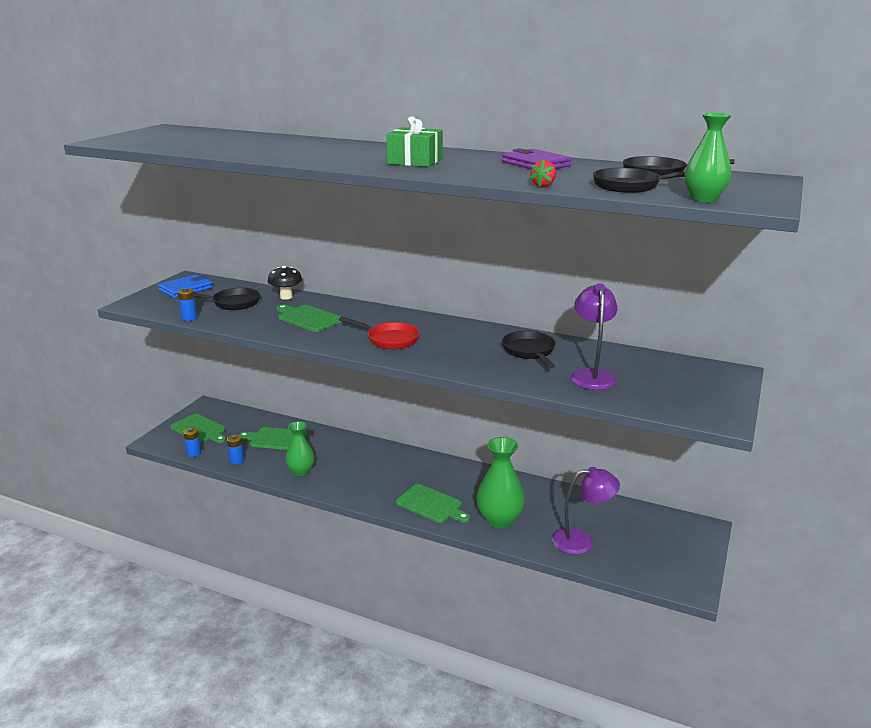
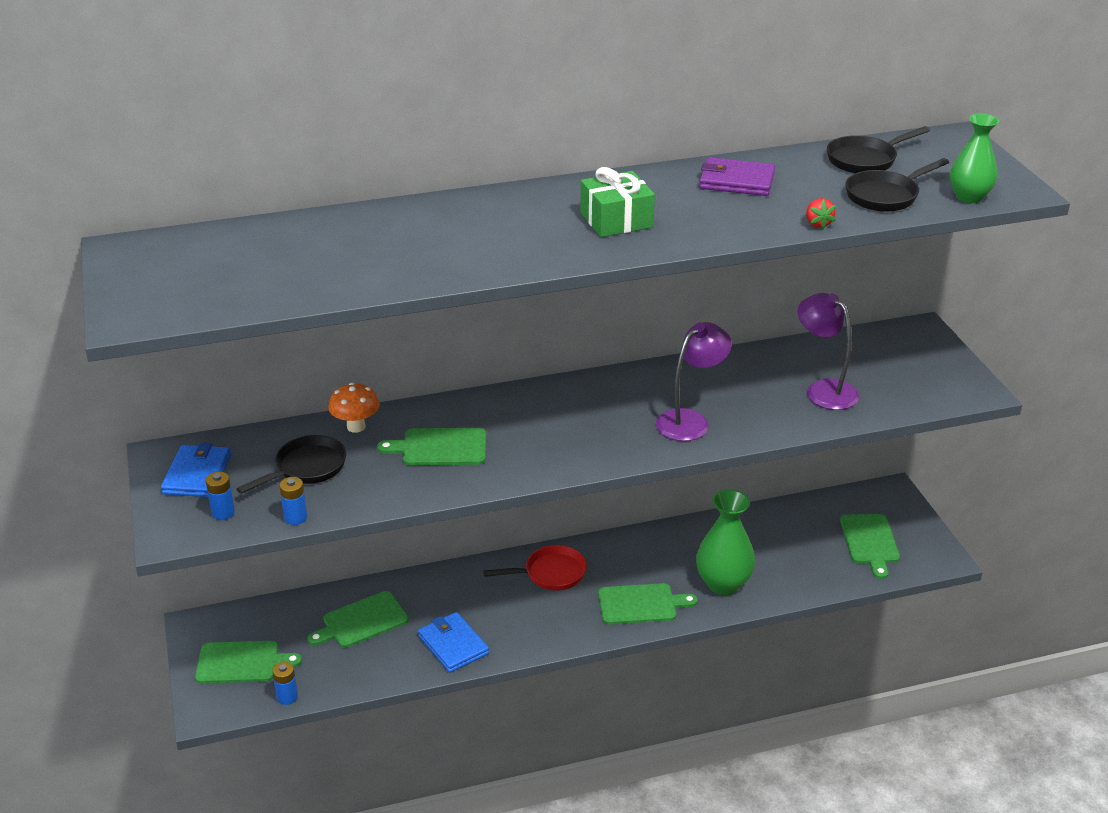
camera: 40 degrees left, 10 degrees up
(237, 461) = (357, 675): blue battery -> blue battery (223, 512)
(286, 297) = (356, 427): black mushroom -> orange mushroom
(301, 471) = (453, 645): green vase -> blue wallet
(389, 339) = (579, 435): red pan -> red pan (550, 573)
(529, 352) = (733, 385): black pan -> none
(581, 541) = (816, 564): purple lamp -> purple lamp (690, 420)
(643, 548) = (870, 542): none -> green cutting board

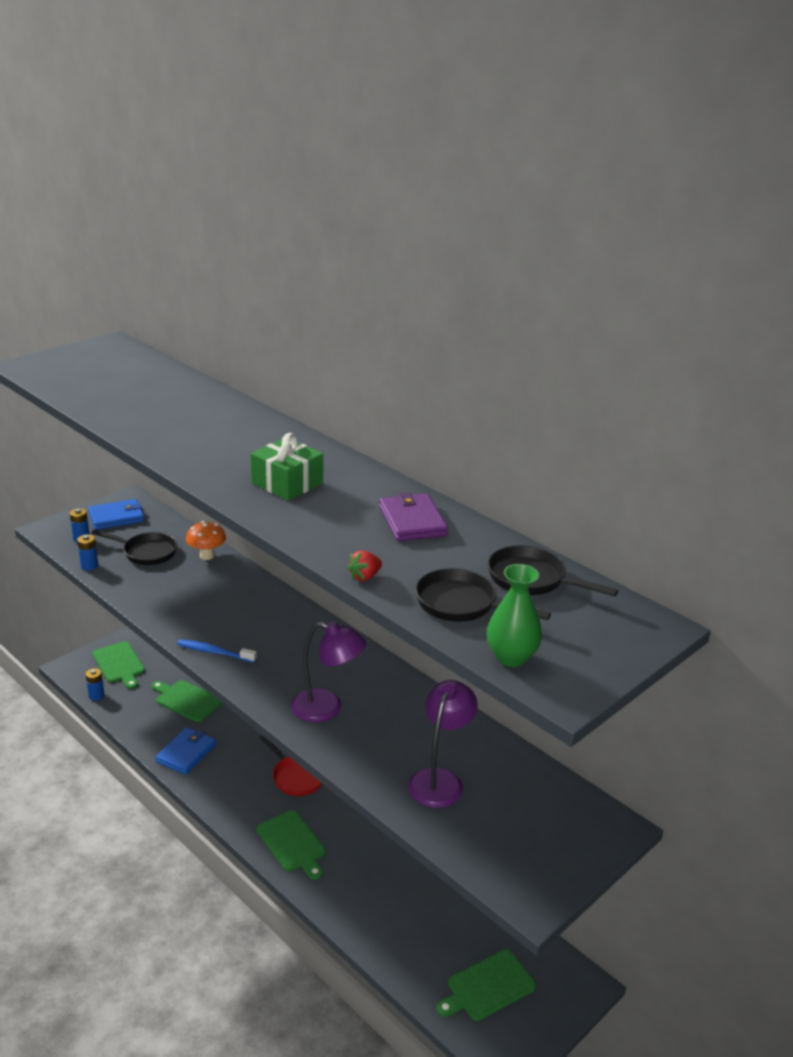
camera: 60 degrees right, 5 degrees down
(440, 448) = (204, 597): green cutting board -> none
(549, 464) = (215, 652): none -> blue toothbrush
(723, 583) = (352, 889): green vase -> none

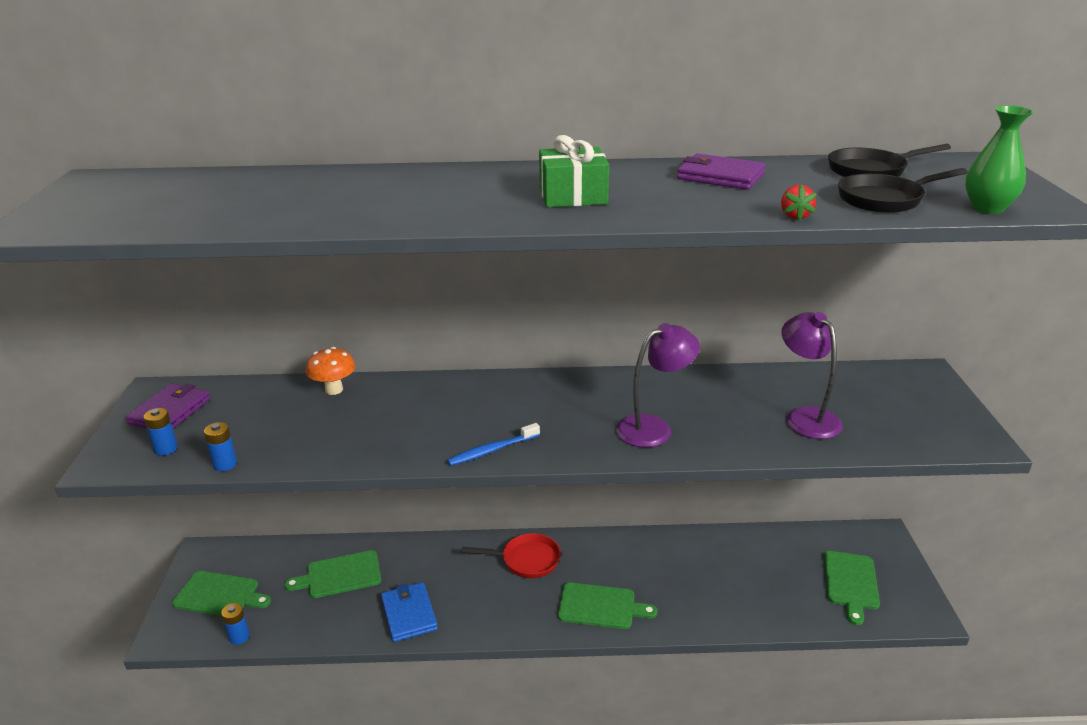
camera: 45 degrees left, 0 degrees up
(116, 517) = (170, 411): blue wallet -> purple wallet
(146, 552) = (266, 420): black pan -> none

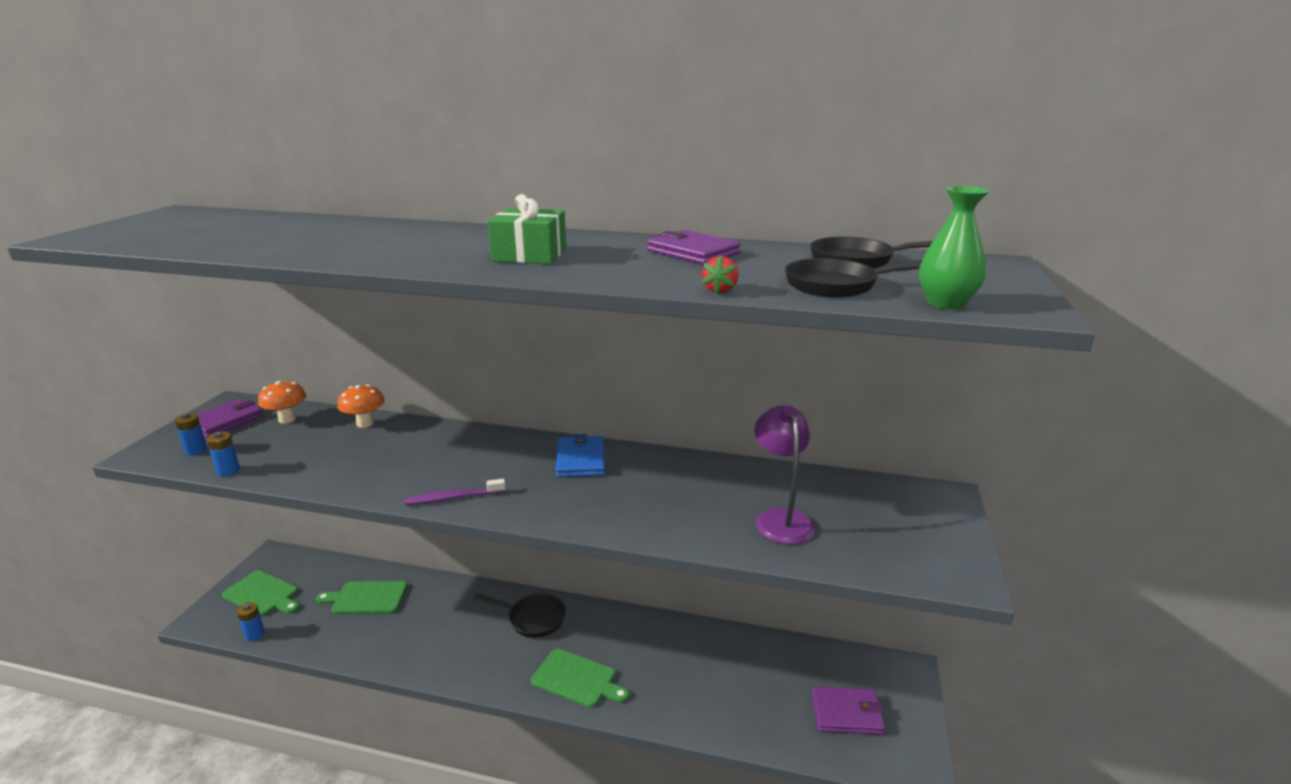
camera: 15 degrees right, 5 degrees down
(241, 398) = (287, 419): none -> orange mushroom
(409, 614) = (402, 646): blue wallet -> blue wallet (581, 460)
(492, 450) = (454, 498): blue toothbrush -> purple toothbrush
(526, 560) = (533, 619): red pan -> black pan
(653, 428) = (618, 503): purple lamp -> none
(851, 583) = (847, 713): green cutting board -> purple wallet

